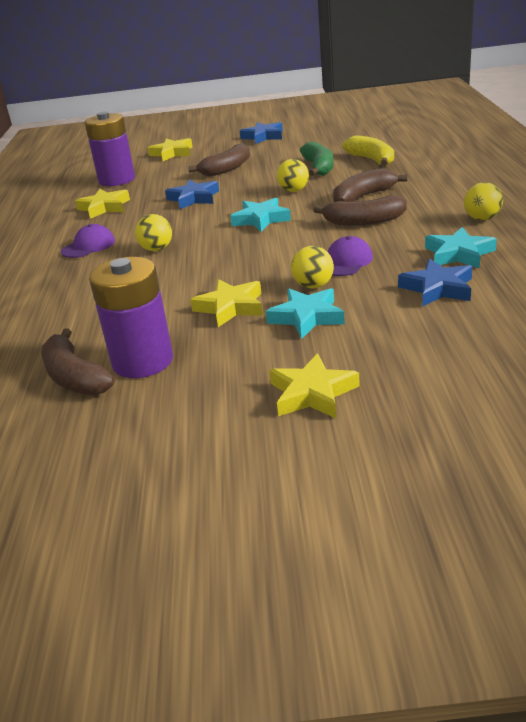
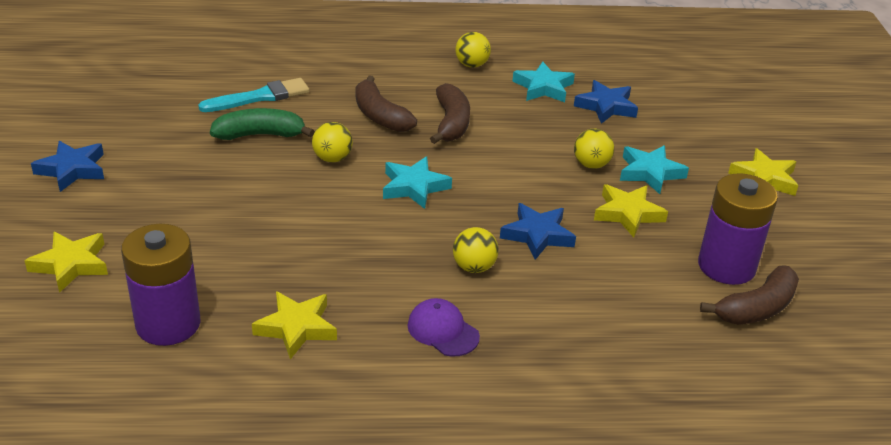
camera: 95 degrees left, 5 degrees up
(194, 198) = (311, 239): blue star -> blue star (537, 235)
(227, 169) = (204, 208): brown banana -> none
(346, 262) = (544, 143): purple cap -> none
(372, 160) = (260, 97): yellow banana -> turquoise brush

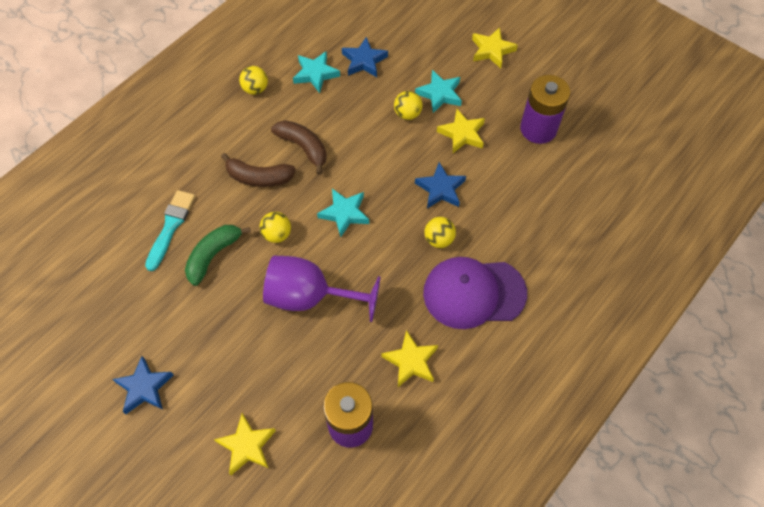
camera: 45 degrees left, 25 degrees up
(288, 215) = (310, 296): none -> purple goblet
(443, 331) = (473, 293): purple cap -> purple cap, size x2.00
(756, 308) = (576, 144): brown banana -> none

